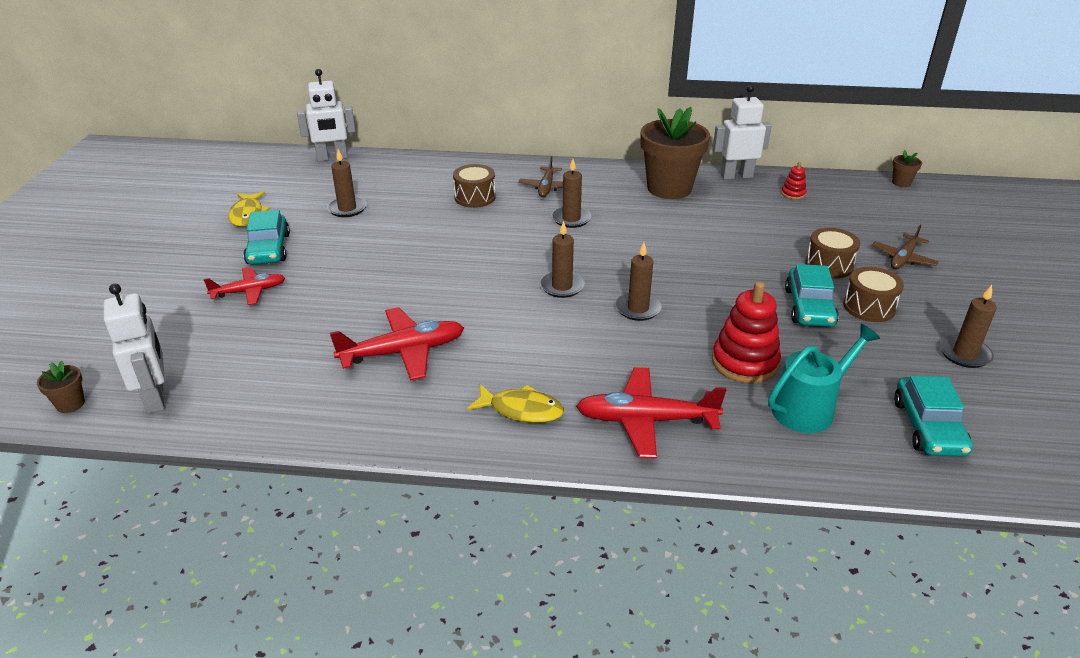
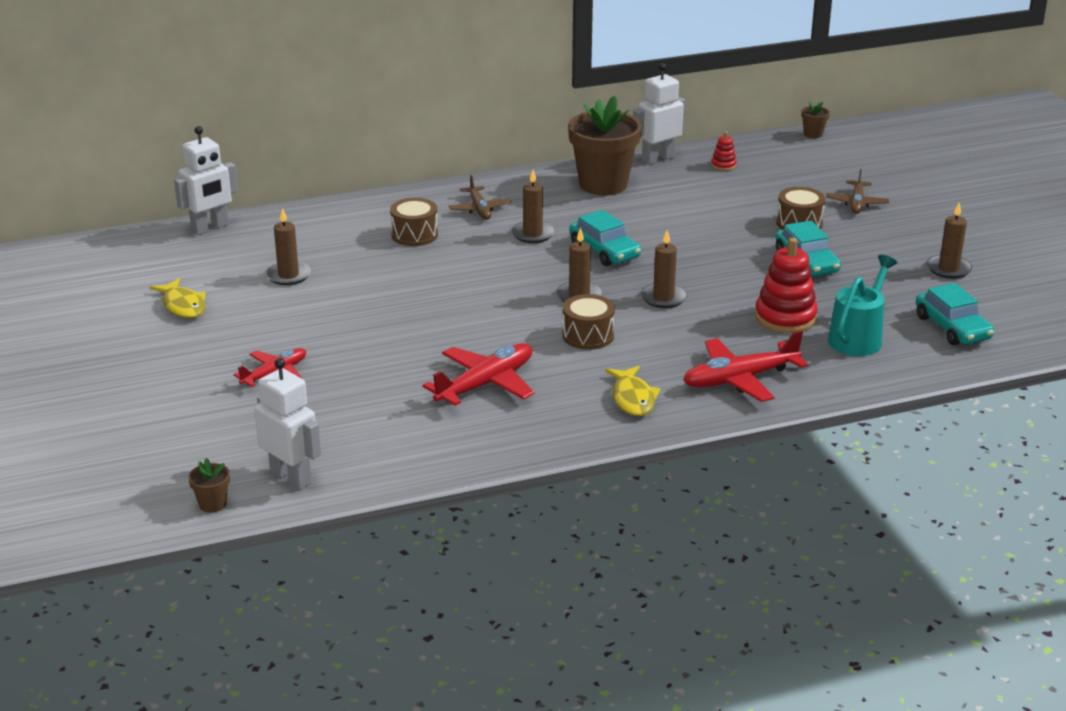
camera: 25 degrees left, 5 degrees down
(268, 249) = (248, 332): turquoise car -> turquoise car (604, 251)
(521, 410) = (633, 398): yellow fish -> yellow fish turned 90 degrees clockwise
(869, 307) = (854, 250): brown drum -> brown drum (588, 336)

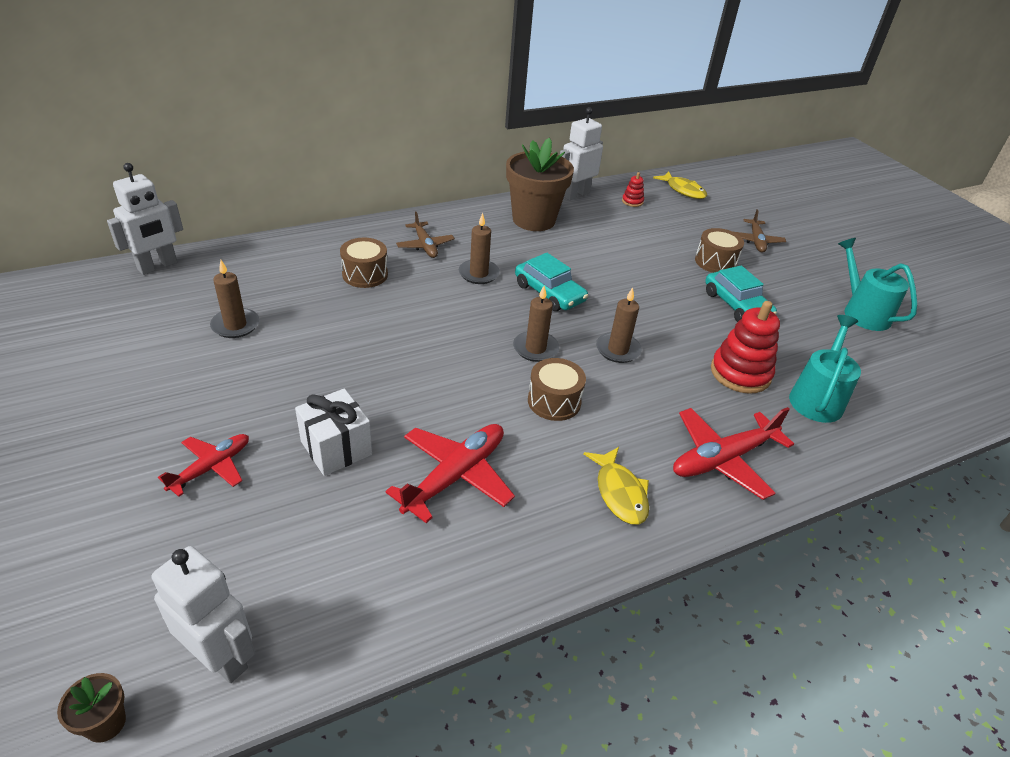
camera: 10 degrees left, 10 degrees up
(183, 306) = (114, 368): yellow fish -> yellow fish (683, 190)
(381, 363) = (336, 448): none -> white gift
(813, 134) = (696, 173): brown flower pot -> none
(948, 269) = (862, 312): brown candle -> turquoise watering can
(952, 328) = (897, 383): turquoise car -> none

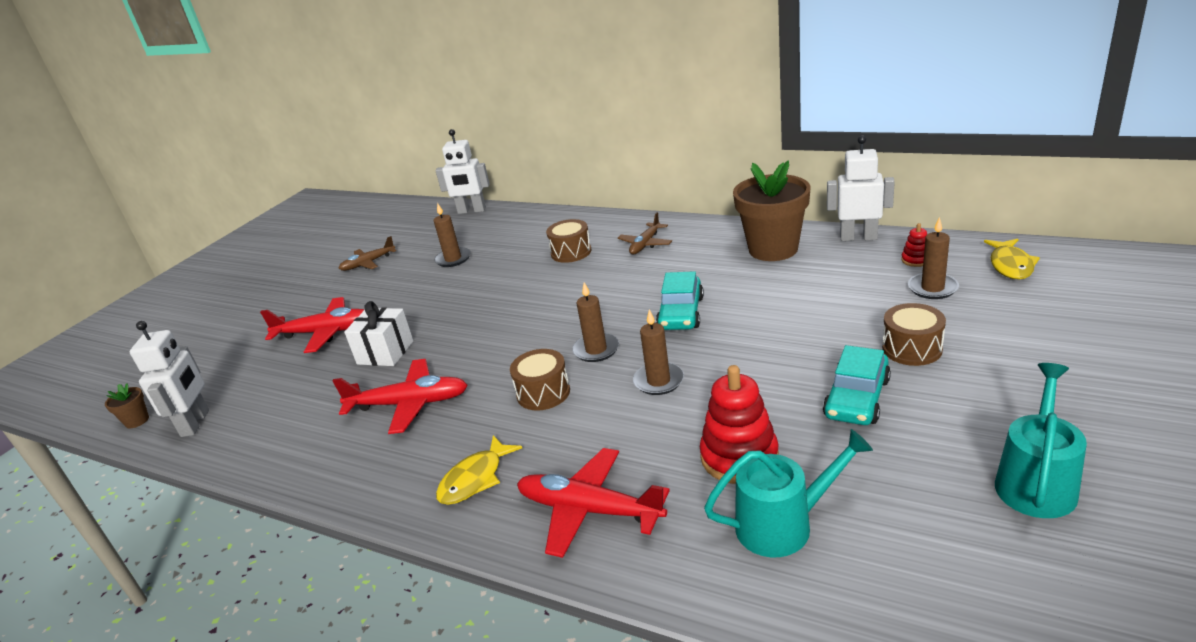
camera: 60 degrees right, 10 degrees down
(211, 468) = (326, 332): red plane -> red plane, size x1.59
(478, 274) = (649, 278): brown candle -> brown candle (932, 288)
(756, 241) = (1017, 346): brown plane -> brown plane (368, 263)

